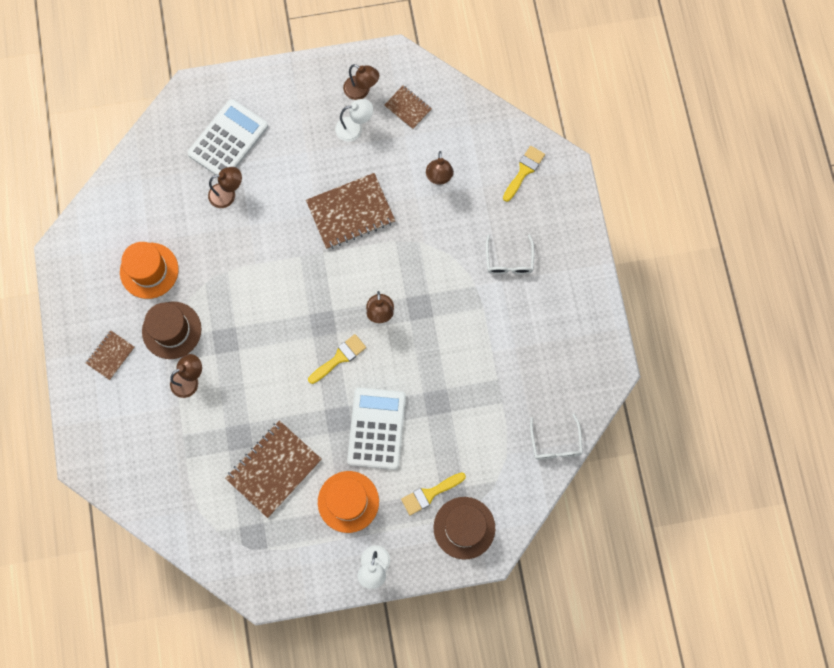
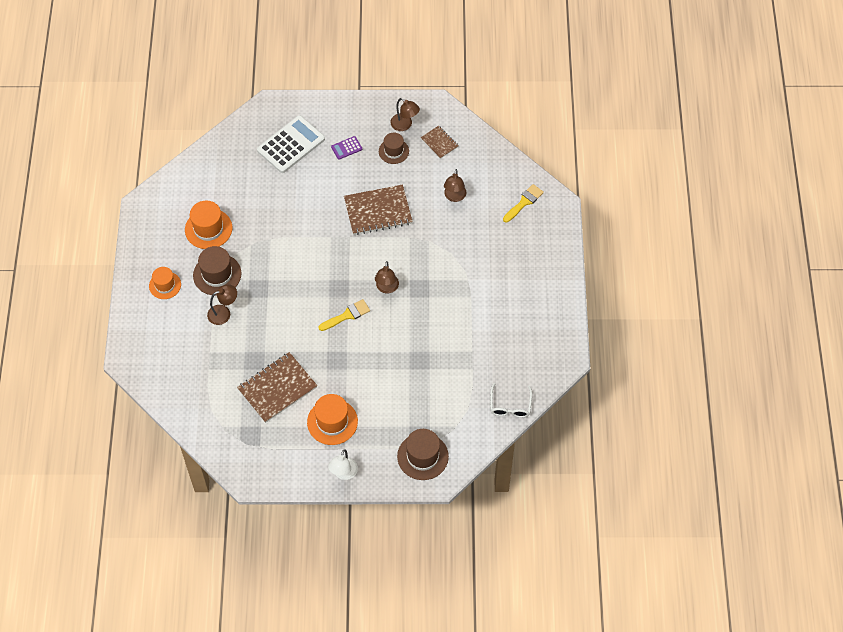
camera: 10 degrees right, 15 degrees down
(110, 355) = (165, 285): brown notebook -> orange hat
(228, 194) = (282, 184): brown lamp -> none
(296, 133) = (346, 148): none -> purple calculator
(354, 128) = (393, 151): white lamp -> brown hat
(377, 428) = (366, 372): white calculator -> none
(429, 494) = (399, 427): yellow brush -> none
(509, 261) = (499, 266): white glasses -> none

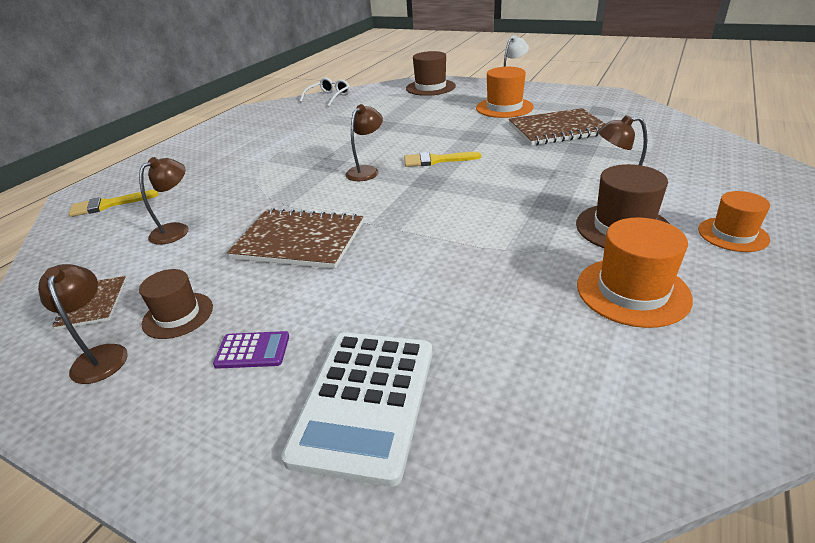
camera: 150 degrees left, 25 degrees down
(291, 145) = (364, 402): white calculator -> white calculator turned 60 degrees counterclockwise

